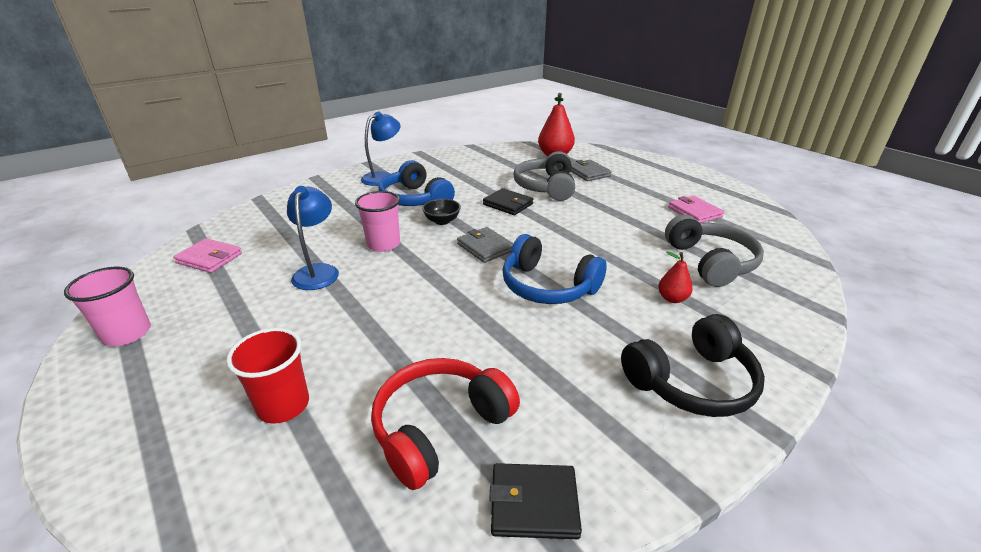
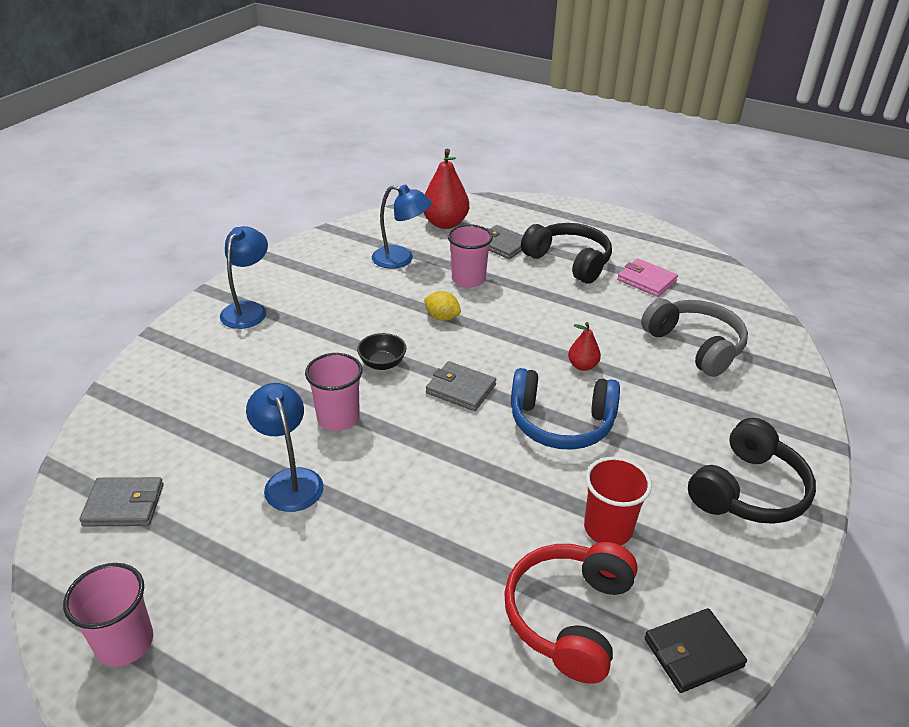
camera: 25 degrees left, 5 degrees up
(209, 258) = (124, 505): pink wallet -> grey wallet
(283, 405) = (400, 654): red cup -> red cup (608, 529)
(415, 199) = (322, 337): blue headphones -> none
(506, 169) = (401, 259): none -> blue lamp
(508, 204) = (442, 317): black wallet -> yellow lemon
(546, 187) = (468, 279): grey headphones -> pink cup
(634, 190) = (569, 261): none -> black headphones
(672, 298) = (684, 402): red pear -> red pear (582, 366)

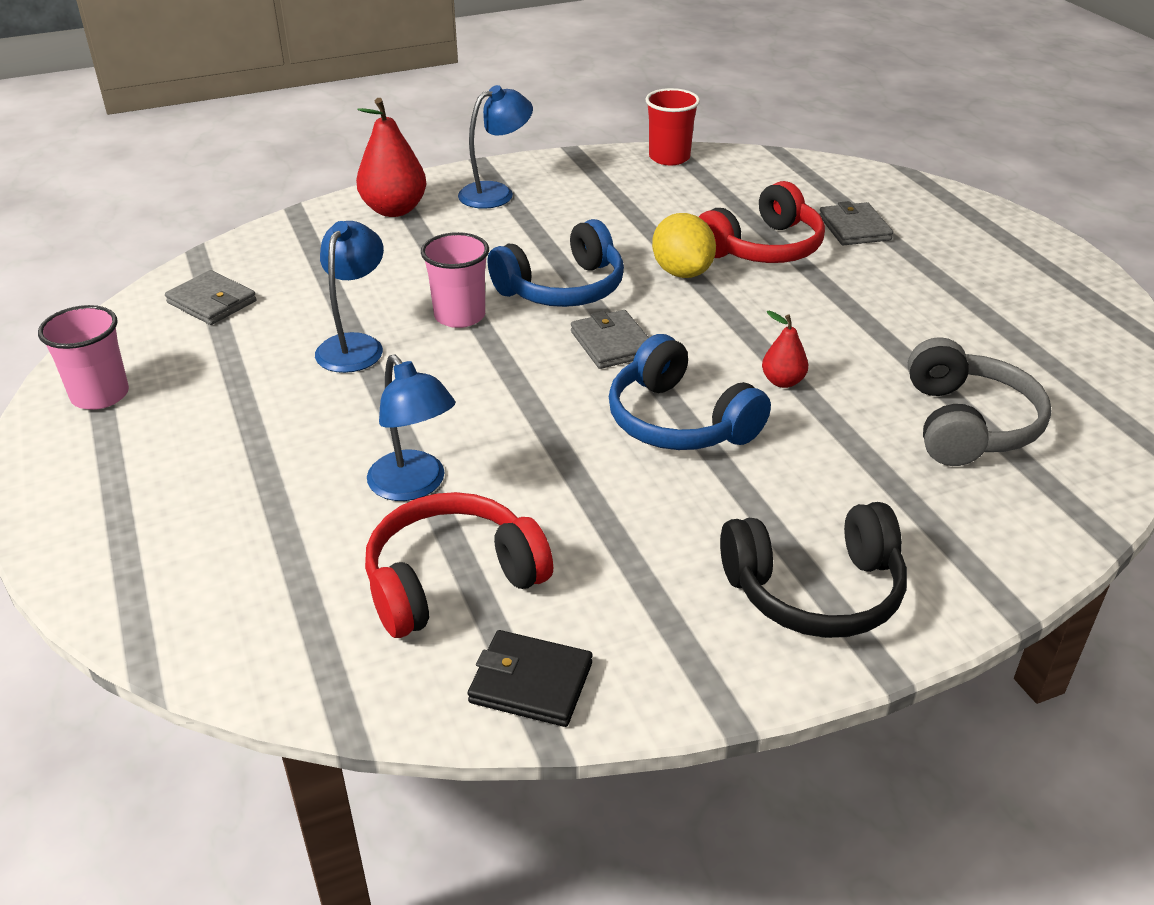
camera: 40 degrees right, 0 degrees up
(382, 363) = (562, 288): black bowl -> blue headphones
(401, 259) = (711, 202): blue lamp -> blue lamp (414, 486)
(442, 317) = (682, 272): yellow lemon -> yellow lemon, size x1.57
(445, 223) = (811, 184): red pear -> red pear (394, 210)
(468, 279) = (763, 248): pink cup -> red headphones
(569, 261) = (919, 274): black headphones -> none
(608, 529) = (595, 535): red cup -> red cup (669, 158)
(646, 280) = (1001, 332): pink wallet -> none

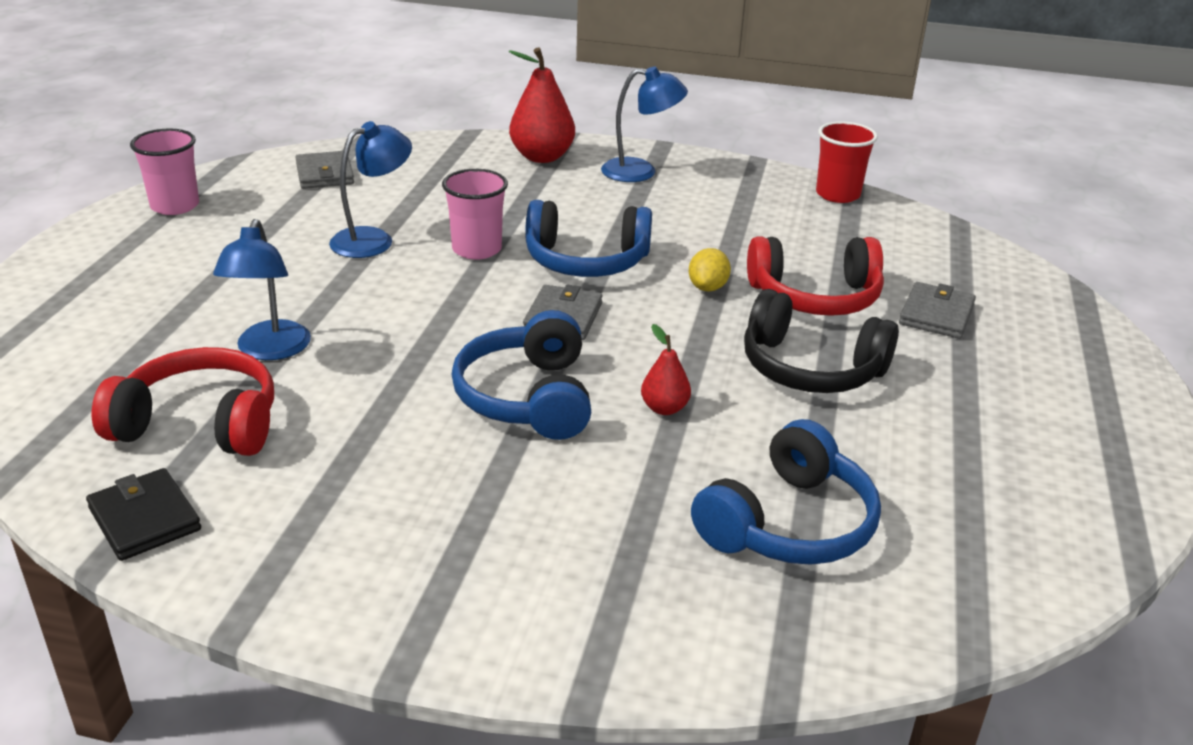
camera: 35 degrees right, 5 degrees down
(682, 272) = (707, 287): yellow lemon -> yellow lemon, size x0.64
(815, 590) = (438, 577): black headphones -> black headphones (810, 368)
(967, 424) = (788, 524): grey headphones -> blue headphones

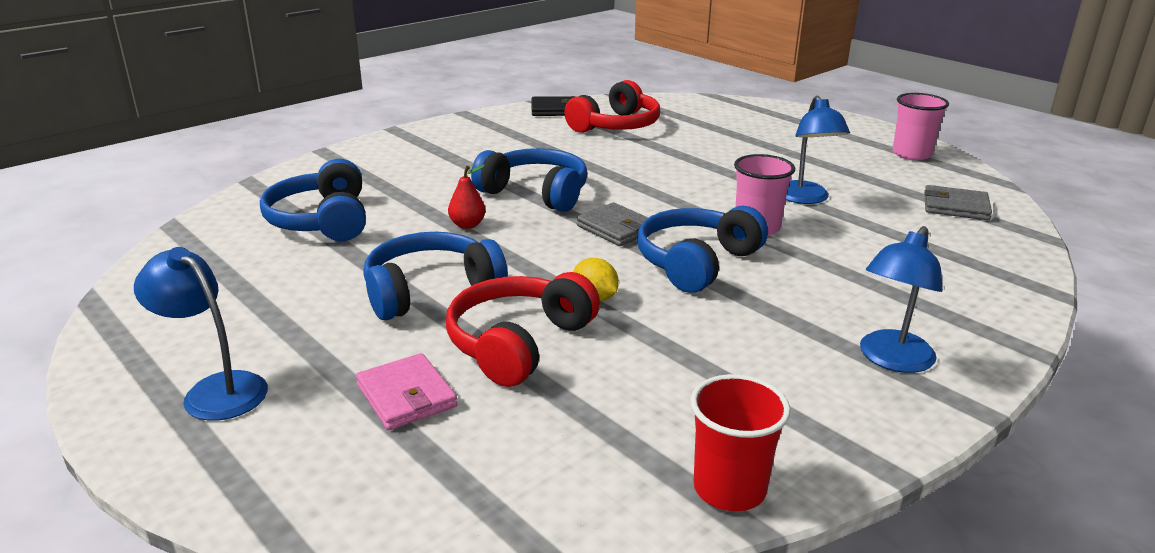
camera: 125 degrees right, 5 degrees down
(270, 350) = (672, 148): blue lamp -> blue lamp (215, 390)
(542, 157) = (964, 313): red pear -> none
(810, 368) = (431, 291): black headphones -> blue headphones
(936, 314) = (406, 396): grey wallet -> pink wallet

